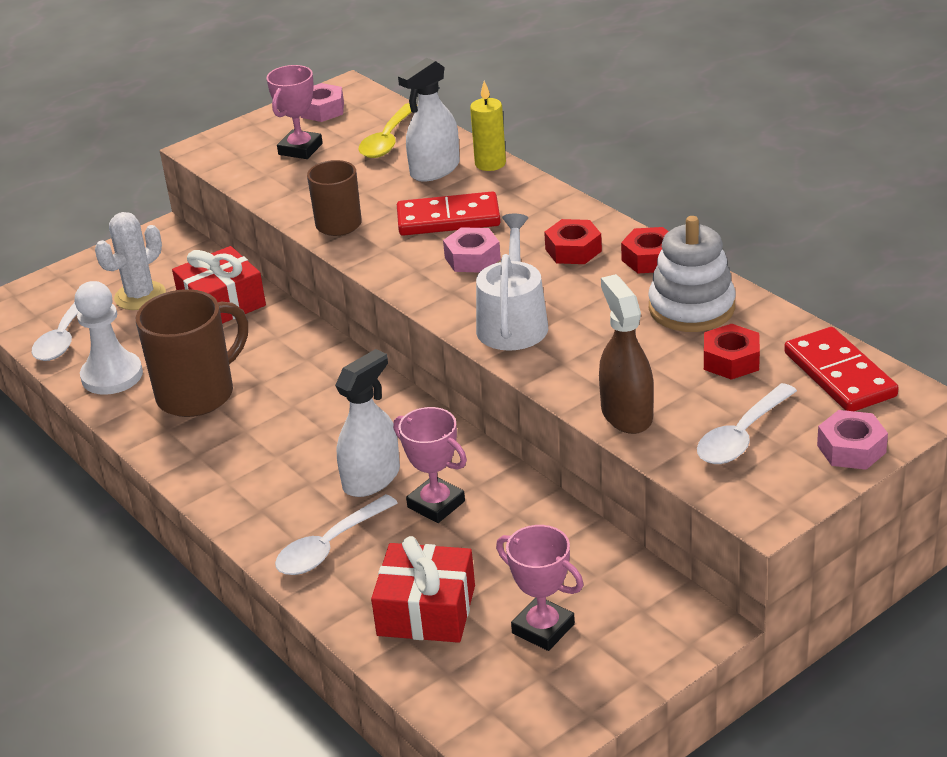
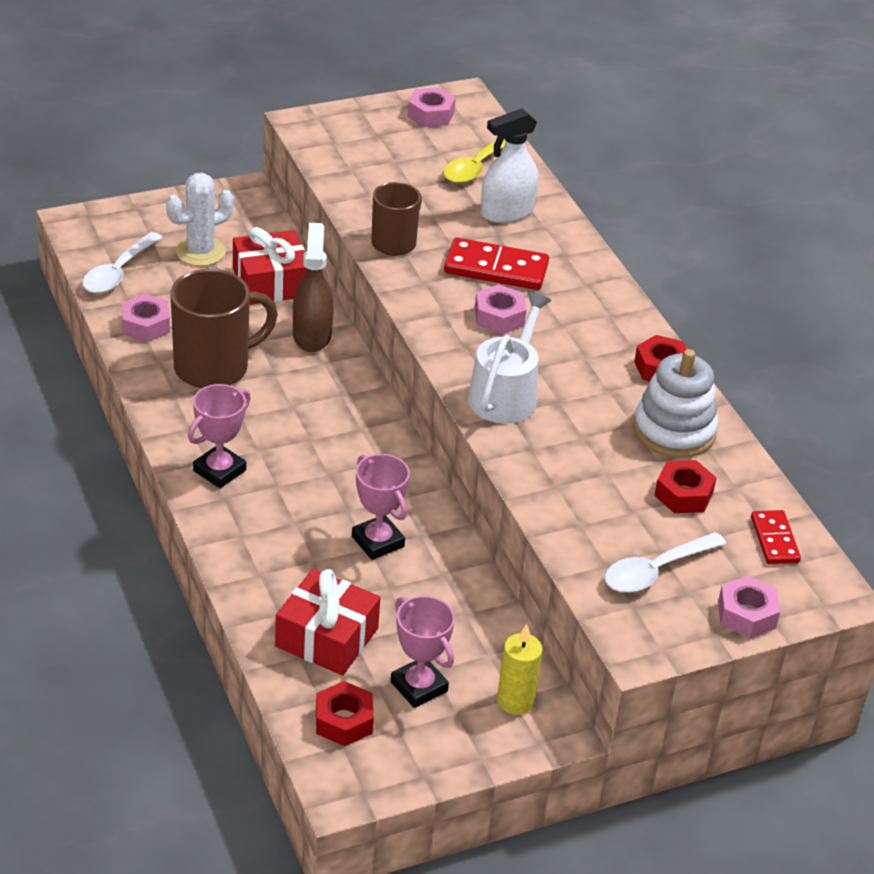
camera: 10 degrees right, 5 degrees up
(112, 376) = (146, 325): white pawn -> pink nut
(300, 149) = (392, 151): pink trophy -> pink trophy (219, 470)
(329, 546) = (269, 551): white spoon -> none
(371, 478) = (332, 499): white spray bottle -> none
(490, 164) = (561, 221): yellow candle -> yellow candle (515, 701)
(573, 250) = (595, 337): red nut -> red nut (343, 721)
(626, 414) = (564, 517): brown spray bottle -> brown spray bottle (312, 335)
(840, 374) = (774, 540): red domino -> red domino, size x0.61

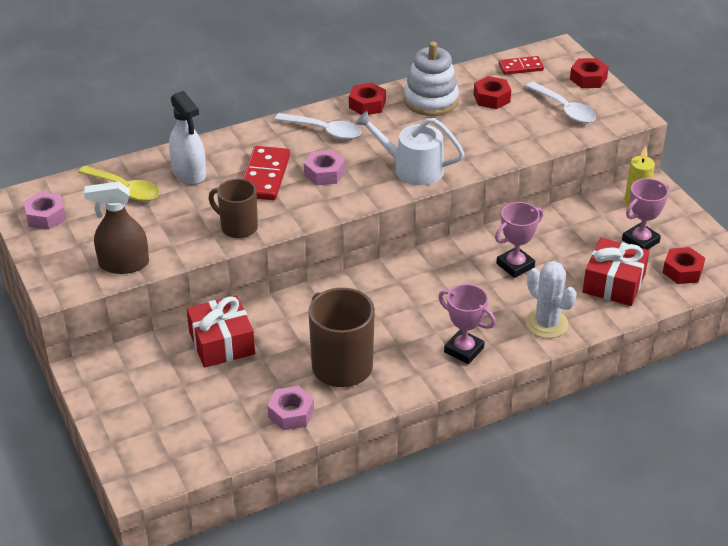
camera: 90 degrees left, 0 degrees up
(118, 272) = (216, 441): white spoon -> white spoon (324, 131)
(200, 251) = (180, 390): white cactus -> white cactus (546, 324)
(312, 335) = (289, 314): brown spray bottle -> brown spray bottle (123, 264)
(746, 615) = (588, 79): pink nut -> red nut

